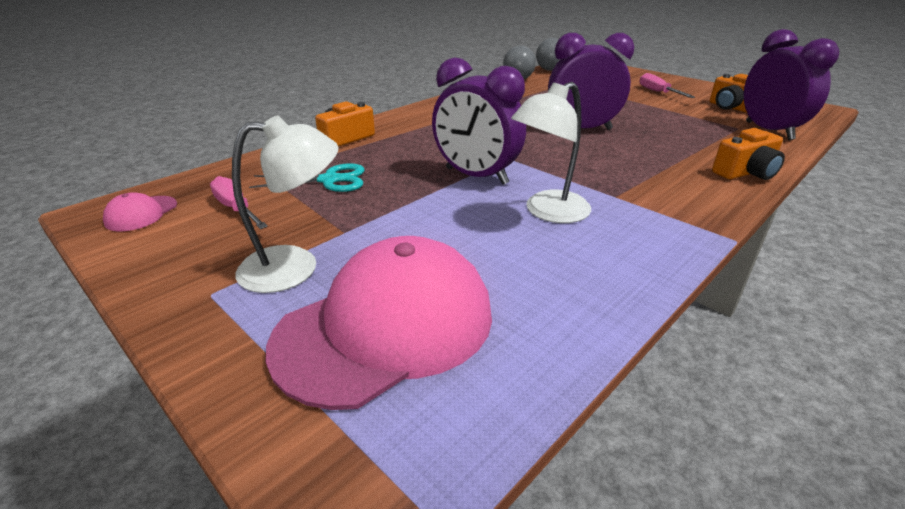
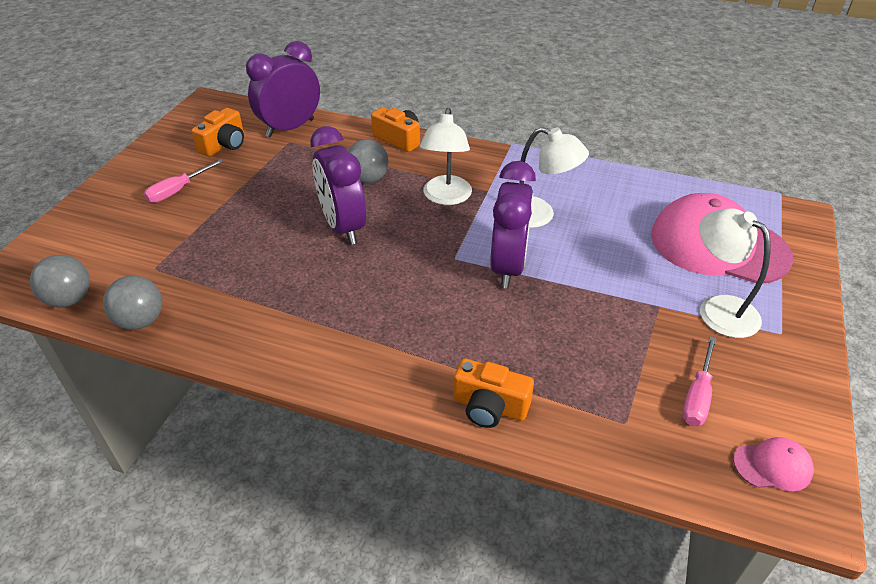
camera: 115 degrees left, 10 degrees up
(329, 180) = (594, 361): turquoise scissors -> none
(609, 173) = (446, 197): none -> white lamp
(658, 147) = (368, 179): none -> grey ball

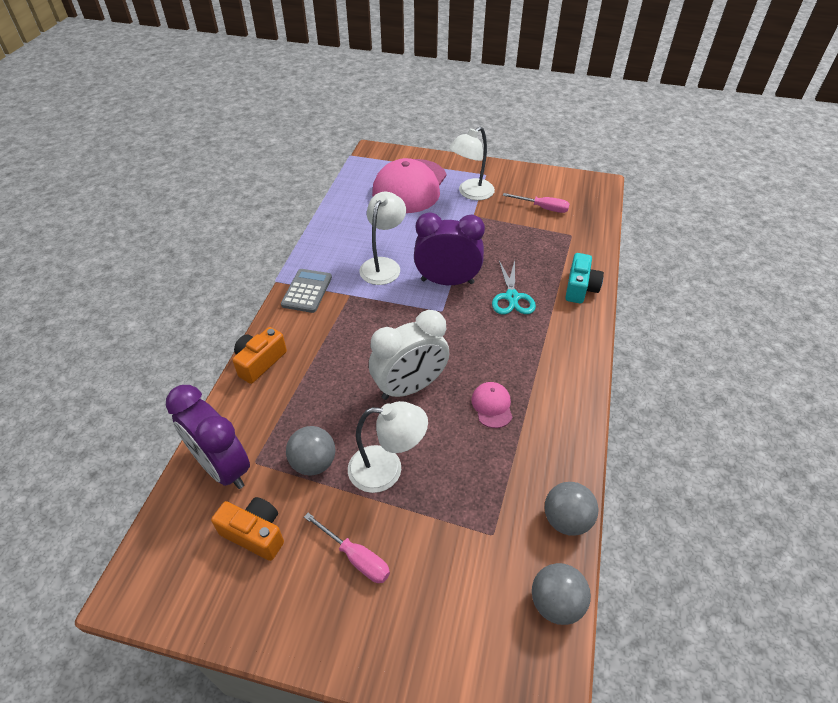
camera: 95 degrees left, 5 degrees up
(343, 227) = (409, 387): purple clock -> white clock
(368, 179) = (332, 378): grey ball -> grey ball (313, 463)
(446, 197) = (361, 320): white lamp -> white lamp (387, 469)
(474, 325) = (512, 297): none -> turquoise scissors
(489, 406) = (580, 288): orange camera -> turquoise camera
(495, 162) = (307, 291): none -> grey calculator
(772, 466) = (580, 190): pink cap -> pink cap (492, 406)

